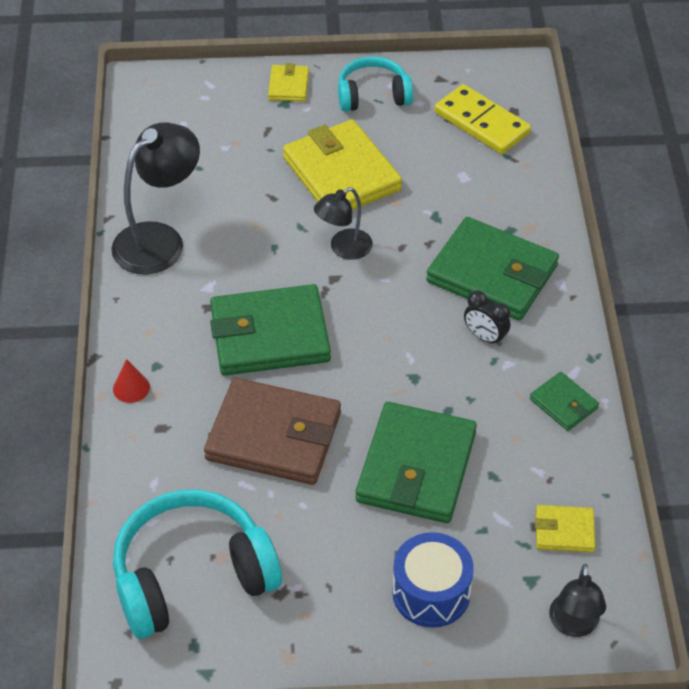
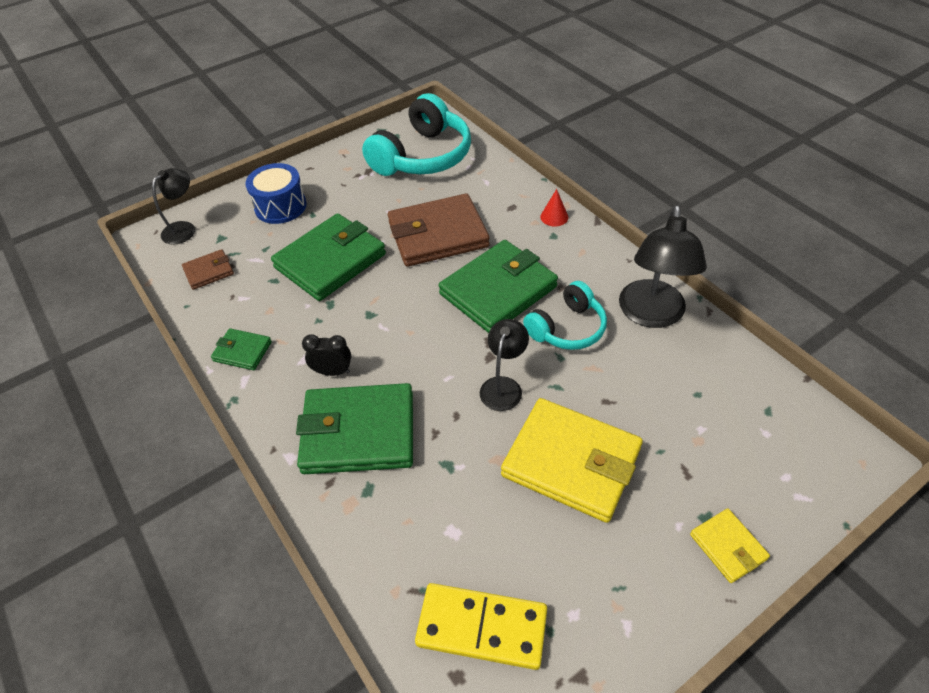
camera: 150 degrees right, 0 degrees up
(373, 96) = (630, 591): turquoise headphones -> turquoise headphones (567, 328)
(416, 467) = (330, 261): green wallet -> green wallet turned 60 degrees clockwise
(564, 531) = (209, 271): yellow wallet -> brown wallet
(573, 625) = (184, 228): black lamp -> black lamp turned 60 degrees clockwise

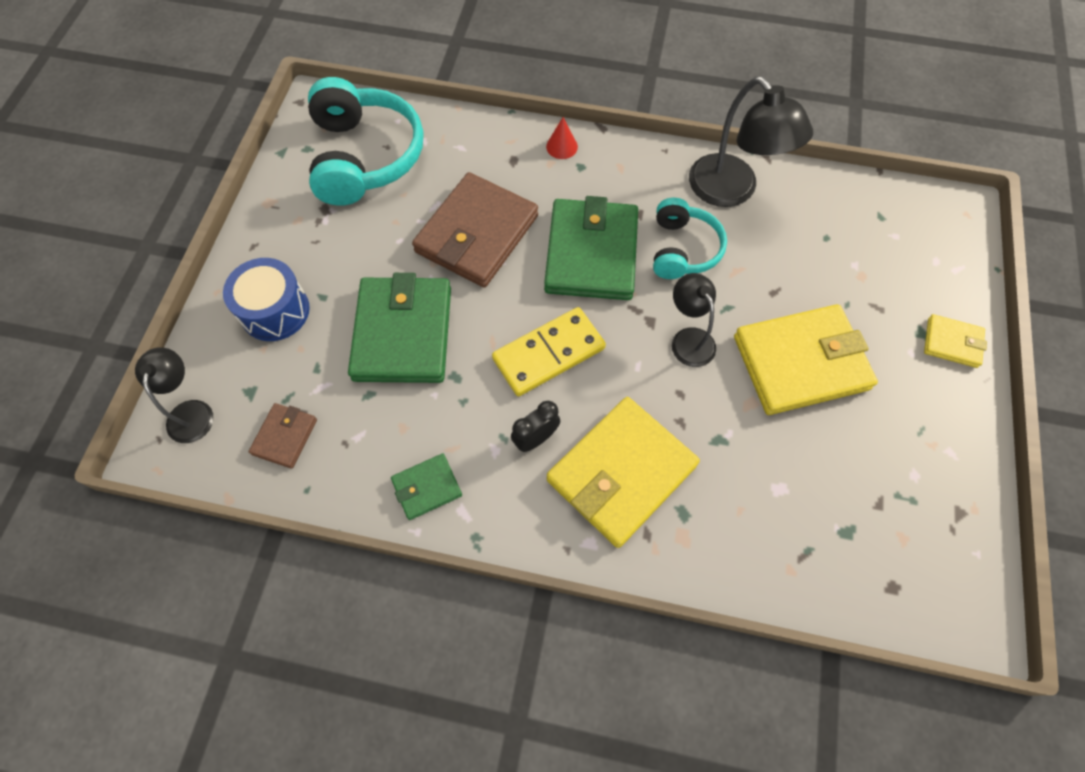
camera: 45 degrees left, 15 degrees up
(358, 432) = (621, 473): green wallet -> yellow wallet
(482, 627) = (872, 539): yellow domino -> yellow domino (548, 353)

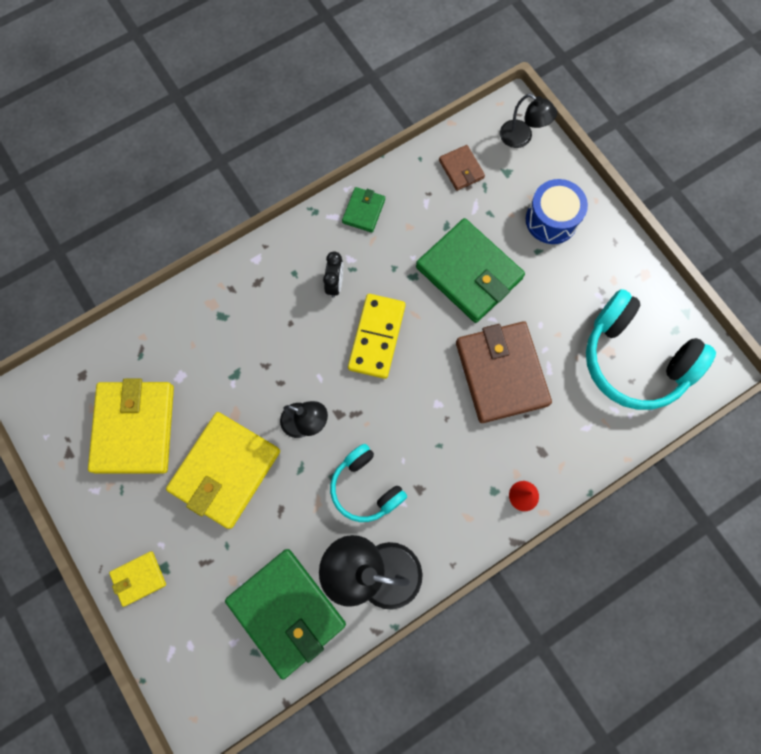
camera: 135 degrees right, 10 degrees up
(591, 253) = (418, 428): green wallet -> green wallet (286, 611)
(621, 473) = (272, 307): yellow wallet -> yellow wallet (134, 428)

